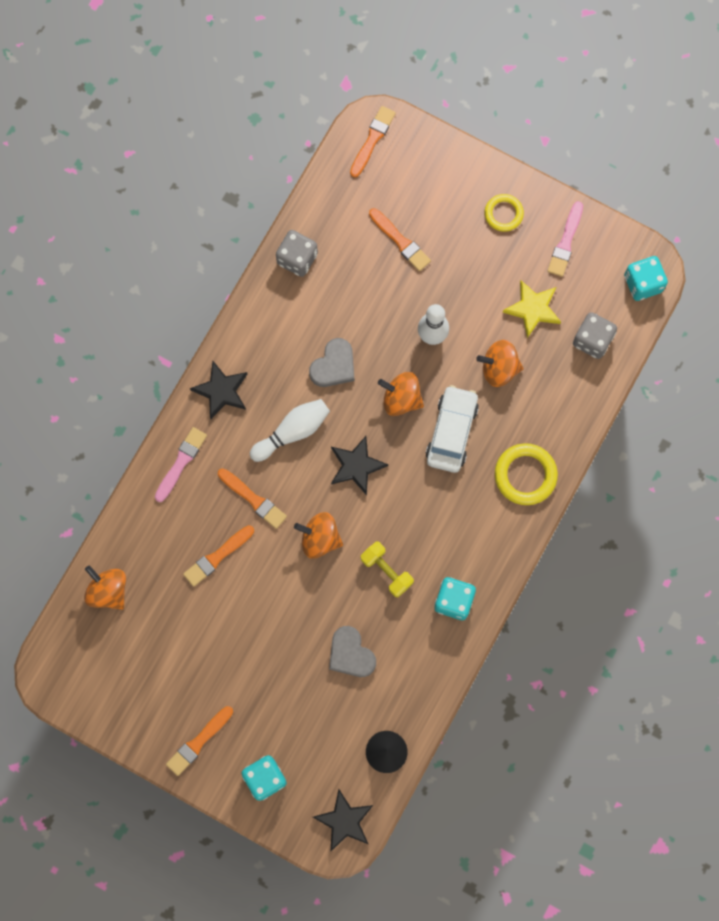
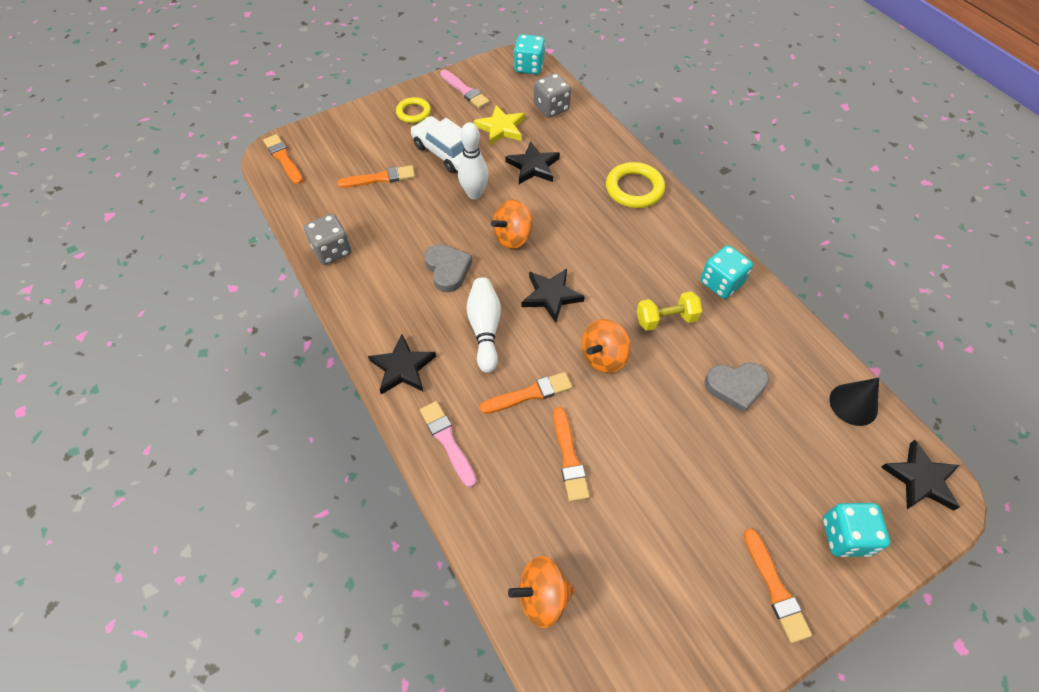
camera: 60 degrees left, 20 degrees down
(451, 432) = (566, 217): white car -> white car (446, 152)
(499, 368) = (533, 166): orange spinning top -> black star

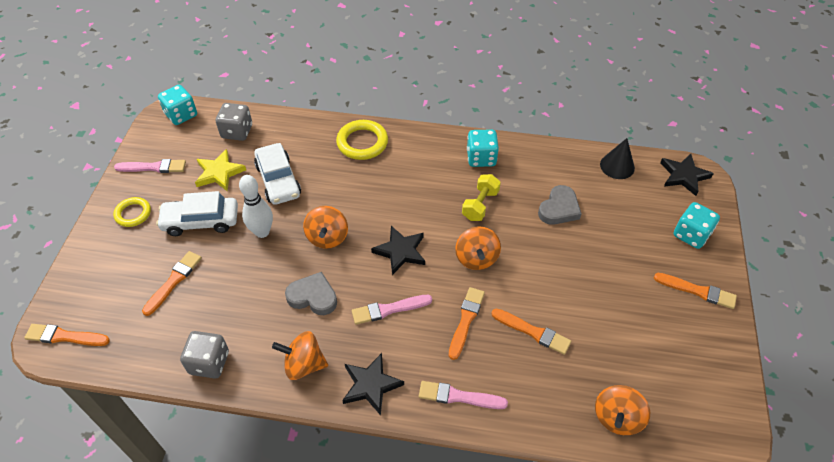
camera: 50 degrees left, 5 degrees down
(381, 309) = (303, 365): none -> orange spinning top
(485, 329) = (389, 309): white bowling pin -> pink brush
(533, 166) = (278, 180): black star -> white car

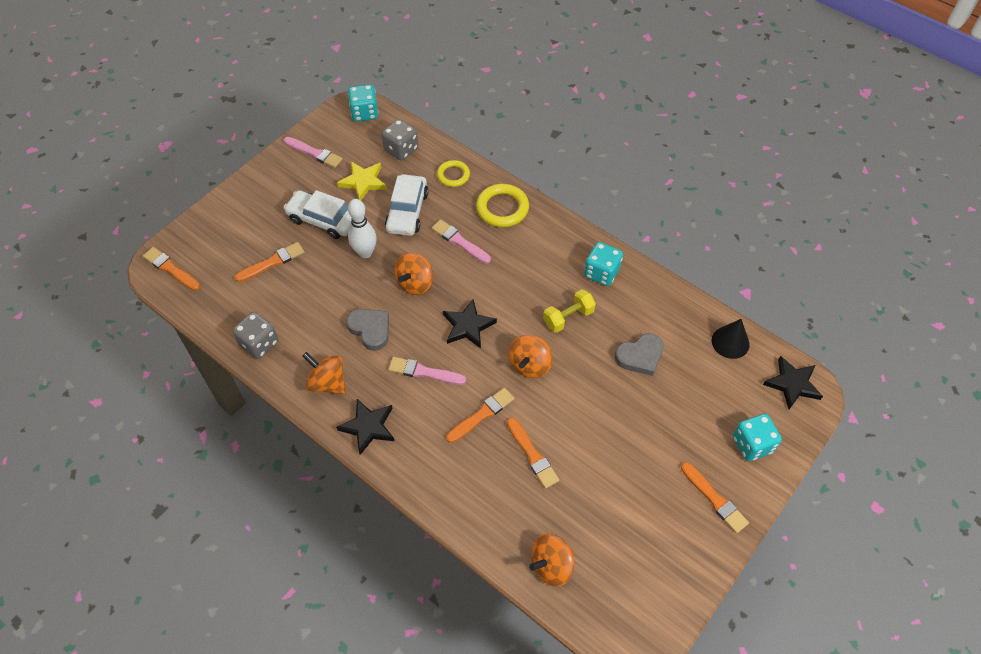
camera: 30 degrees right, 5 degrees up
(133, 214) = (275, 188): yellow ring -> yellow ring (453, 175)
(459, 396) = (431, 474): pink brush -> pink brush (459, 241)

